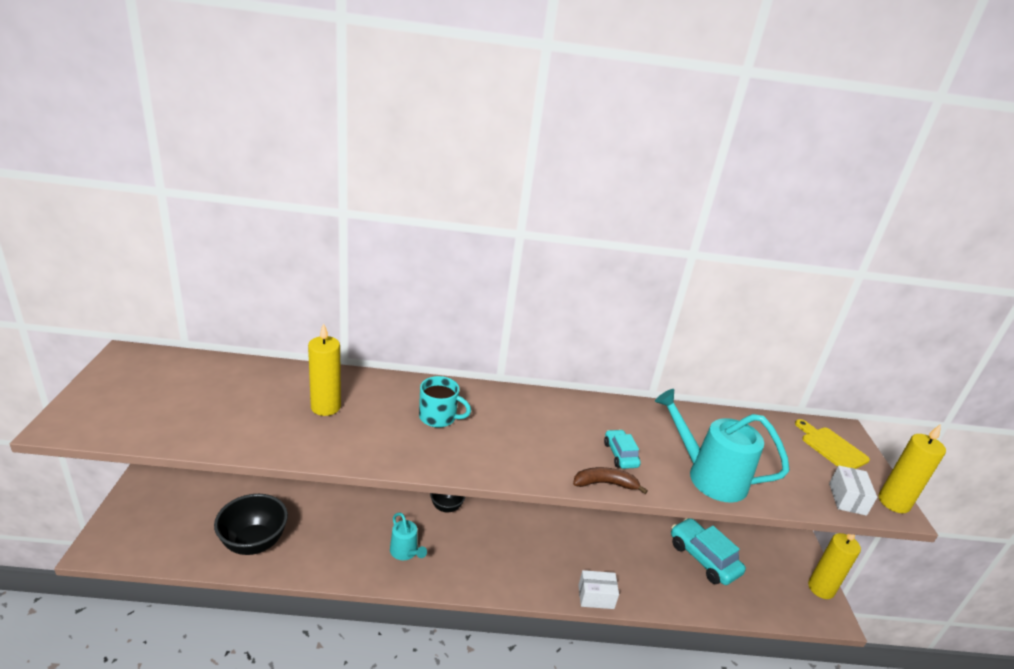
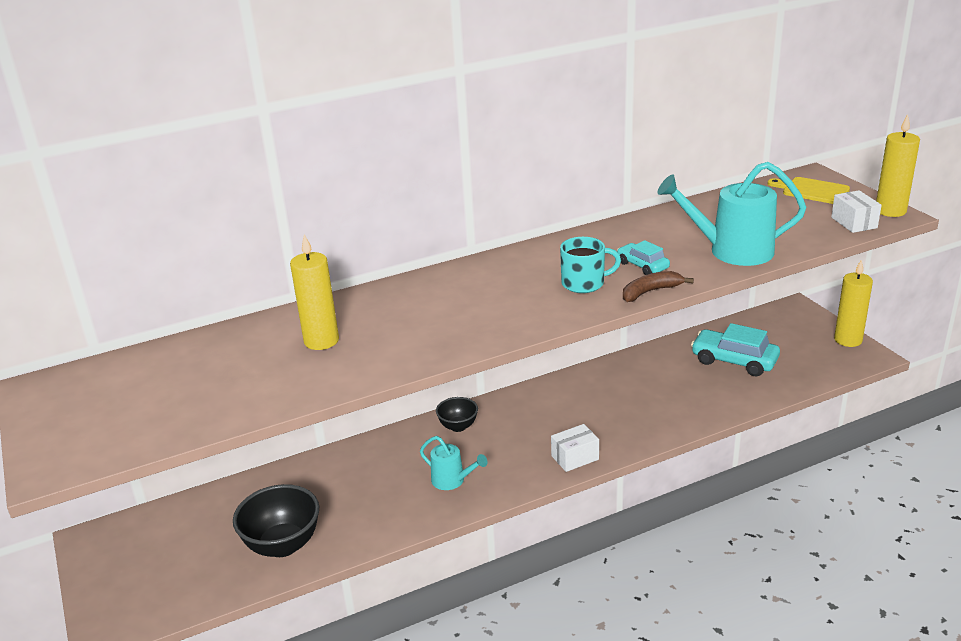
camera: 20 degrees left, 0 degrees up
(438, 417) = (445, 304): turquoise mug -> turquoise mug (584, 283)
(596, 597) = (664, 432): white box -> white box (575, 457)

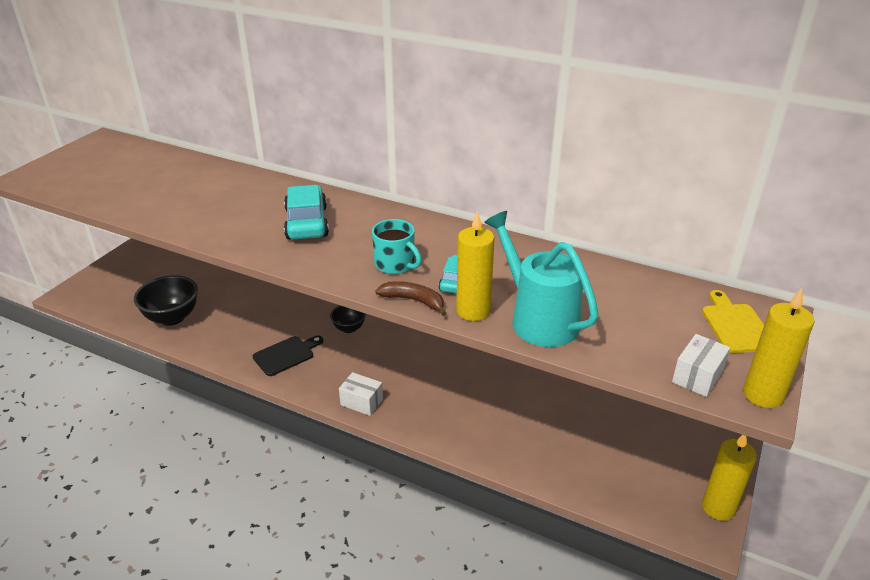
camera: 50 degrees right, 5 degrees up
(321, 341) = (216, 196): yellow candle -> yellow candle (473, 311)
(452, 481) = (286, 355): turquoise watering can -> black cutting board
(734, 361) = (588, 438): turquoise car -> turquoise car (306, 223)

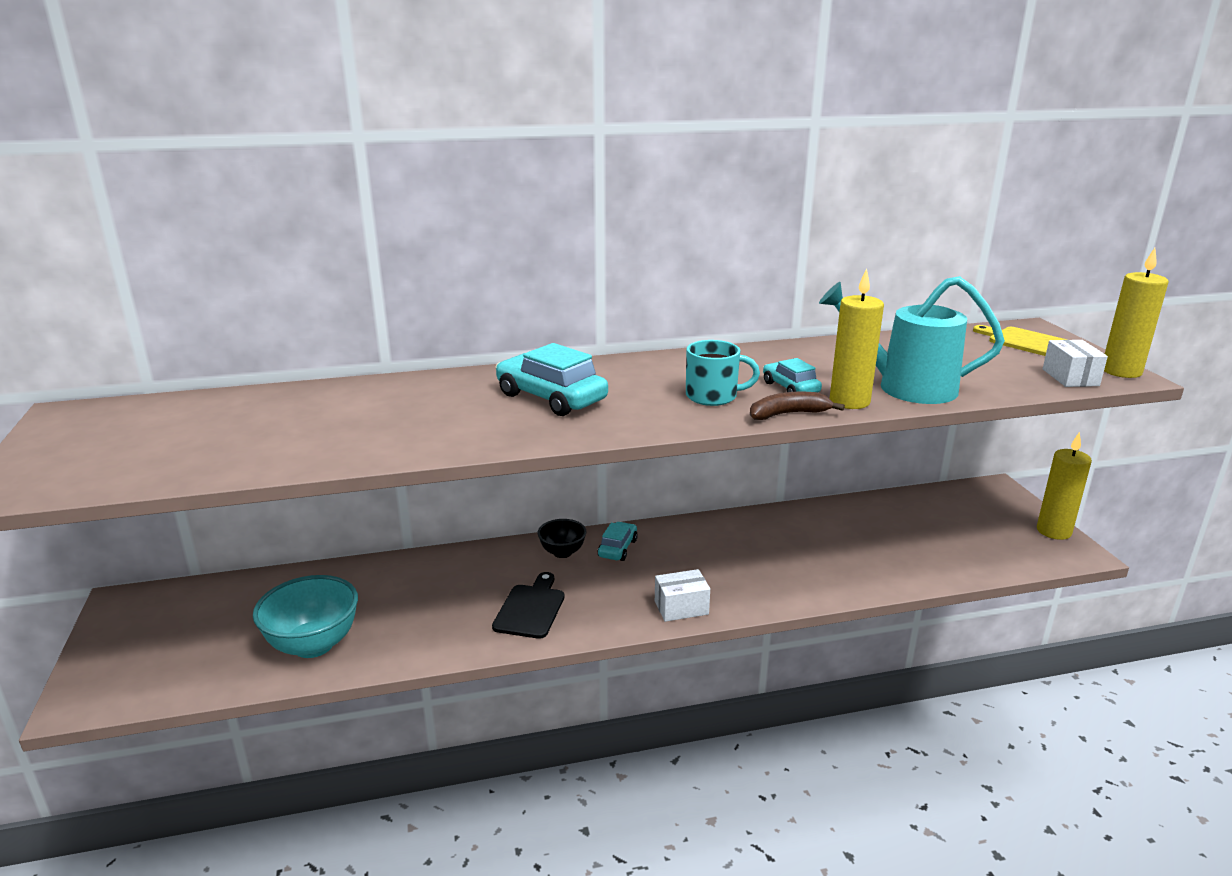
camera: 40 degrees left, 10 degrees down
(172, 318) = (313, 645): black bowl -> turquoise bowl
(382, 342) = (617, 548): none -> turquoise car

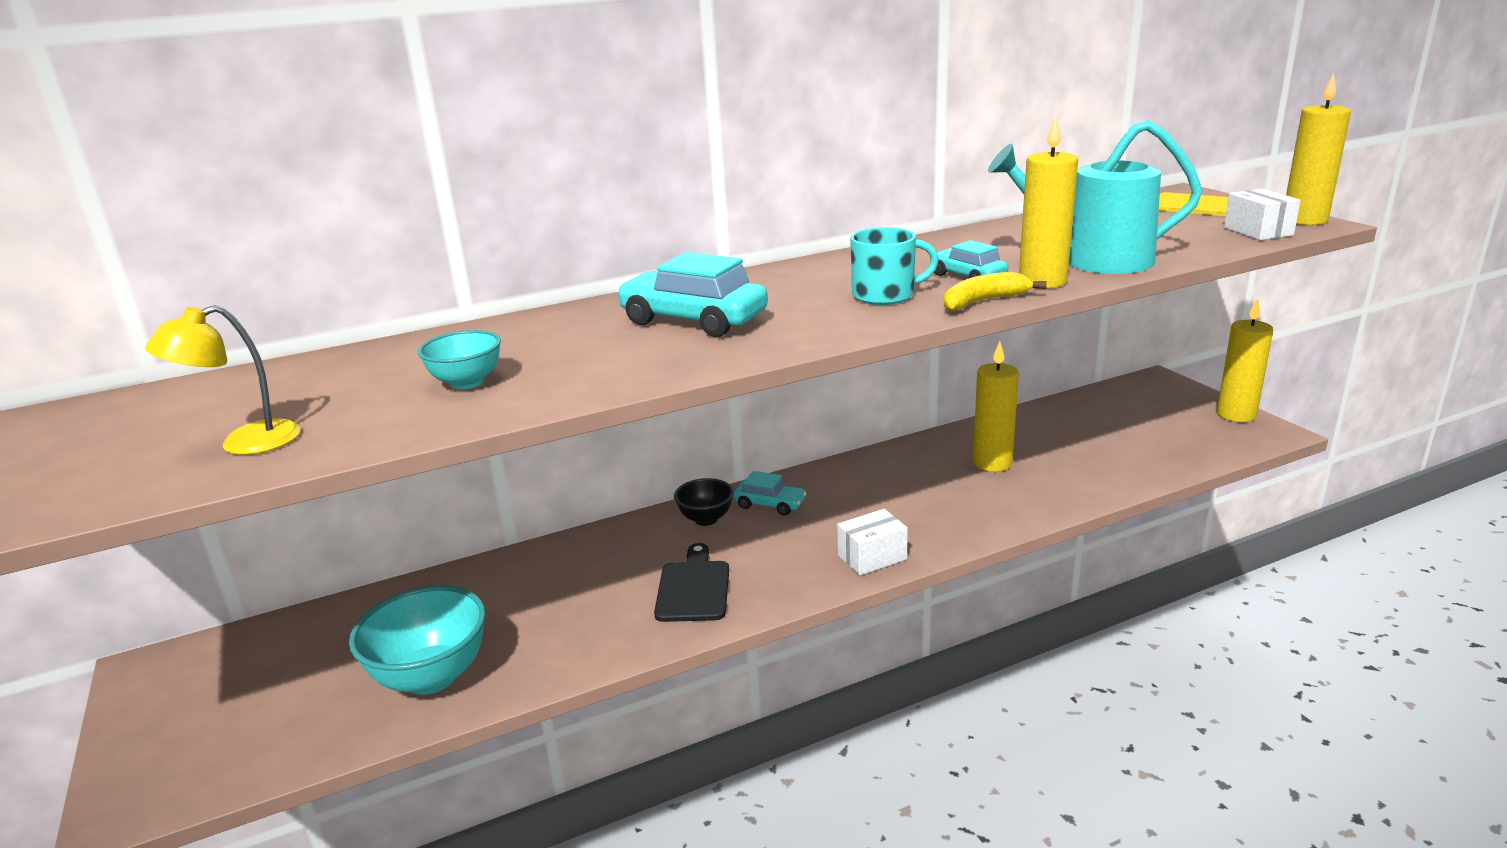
camera: 10 degrees left, 0 degrees up
(187, 455) = (244, 443): none -> yellow lamp
(359, 428) = (467, 383): none -> turquoise bowl
(617, 548) = (770, 504): turquoise car -> turquoise car turned 105 degrees clockwise
(788, 414) = (983, 301): brown banana -> yellow banana
(816, 541) = (992, 463): none -> yellow candle

